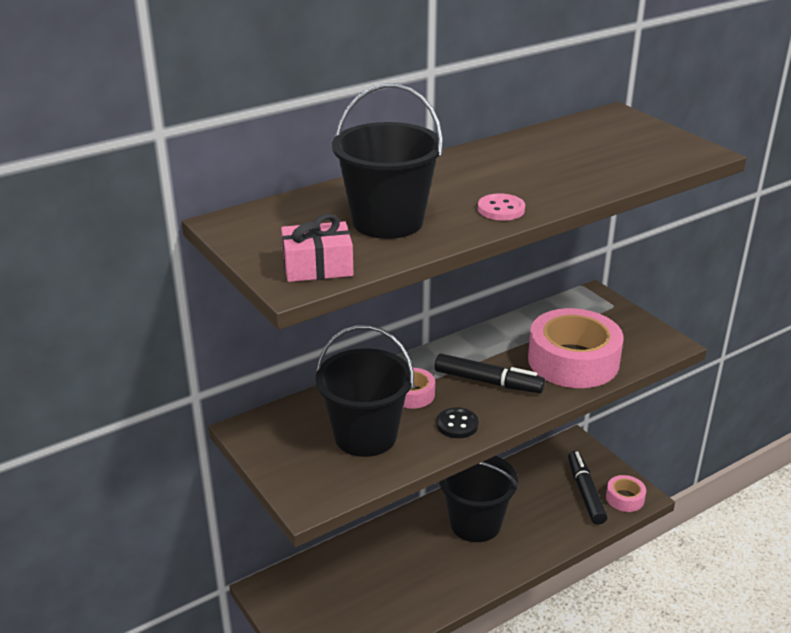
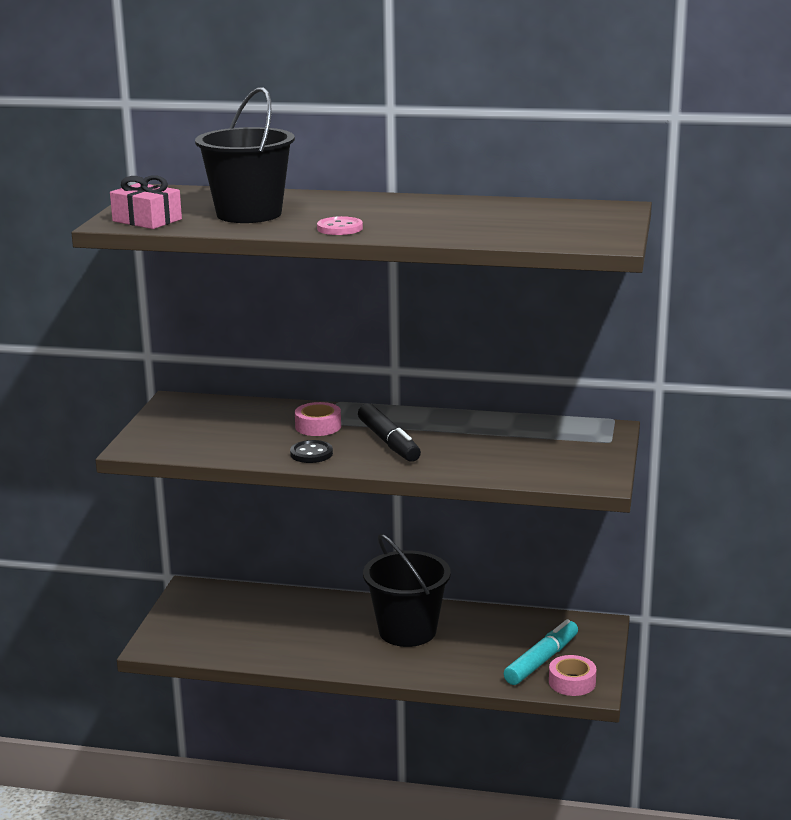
camera: 45 degrees right, 10 degrees down
(365, 436) = (238, 433): black bucket -> none
(573, 360) = (486, 457): pink tape -> none
(585, 492) = (542, 660): black marker -> turquoise marker

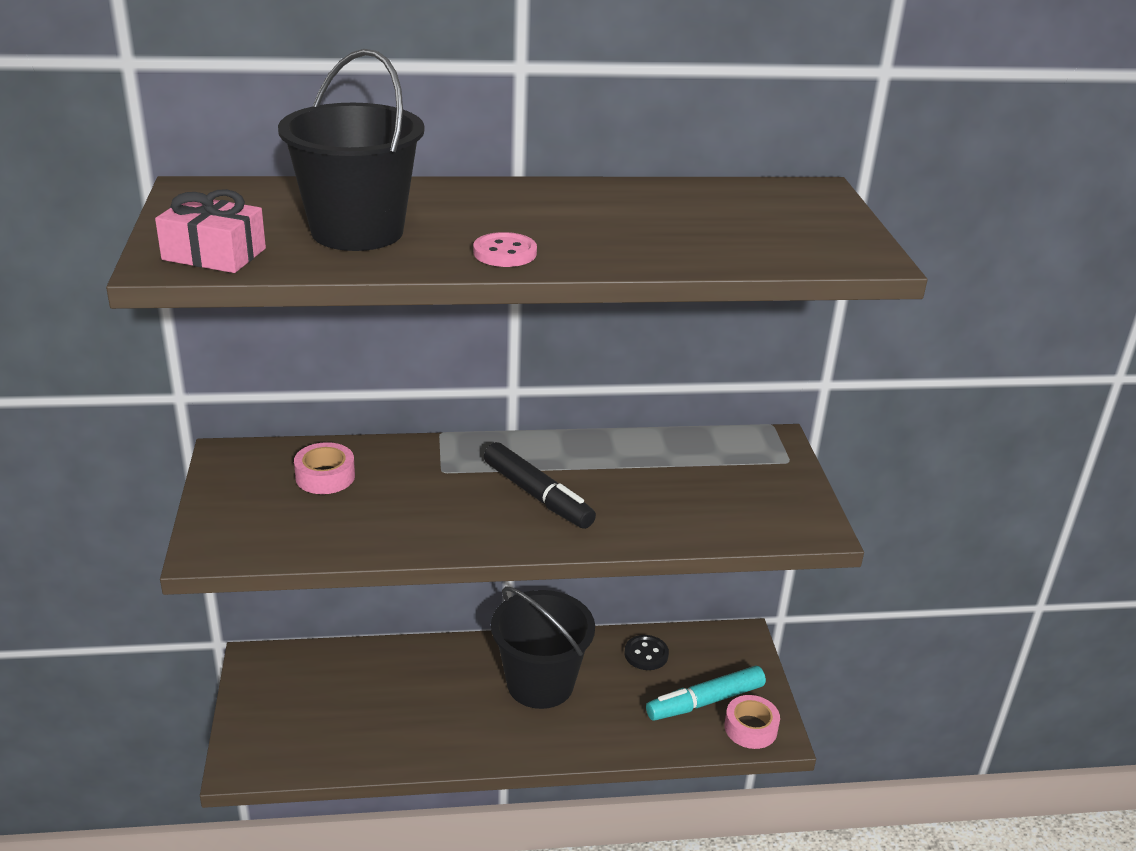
camera: 20 degrees left, 10 degrees up
(311, 454) = (451, 529): black button -> black button (646, 654)
(318, 426) = (436, 479): pink tape -> pink tape (325, 476)
(542, 660) = (705, 701): turquoise marker -> turquoise marker turned 135 degrees counterclockwise

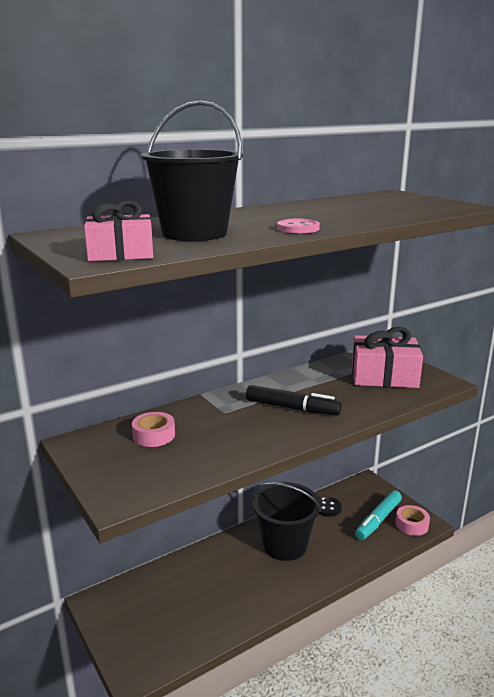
camera: 25 degrees left, 10 degrees down
(730, 487) = (384, 376): none -> pink gift

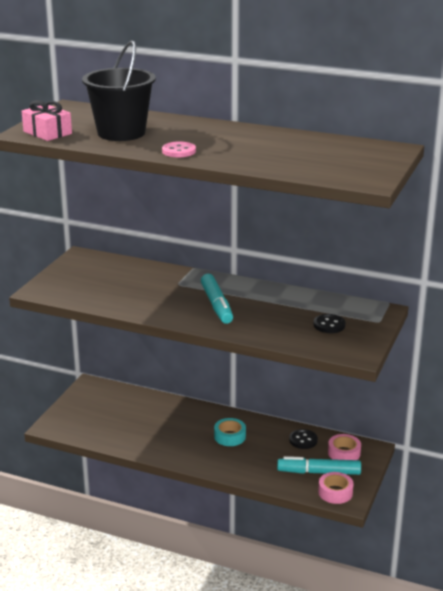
camera: 55 degrees right, 5 degrees up
(154, 435) = (118, 274): pink tape -> pink tape (344, 453)
(285, 545) = (230, 436): black bucket -> turquoise tape
(292, 408) = (216, 305): black marker -> turquoise marker
(384, 376) = (329, 325): pink gift -> black button

